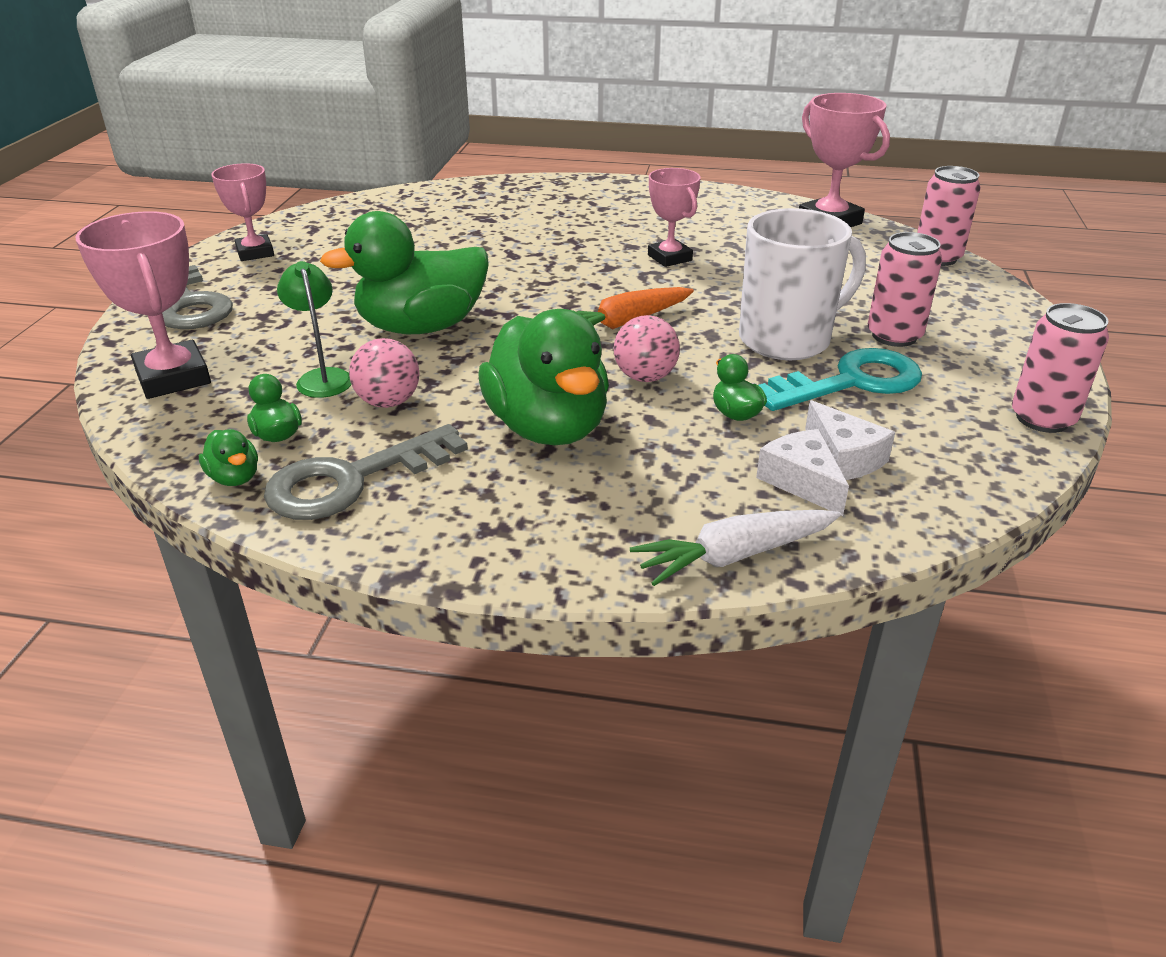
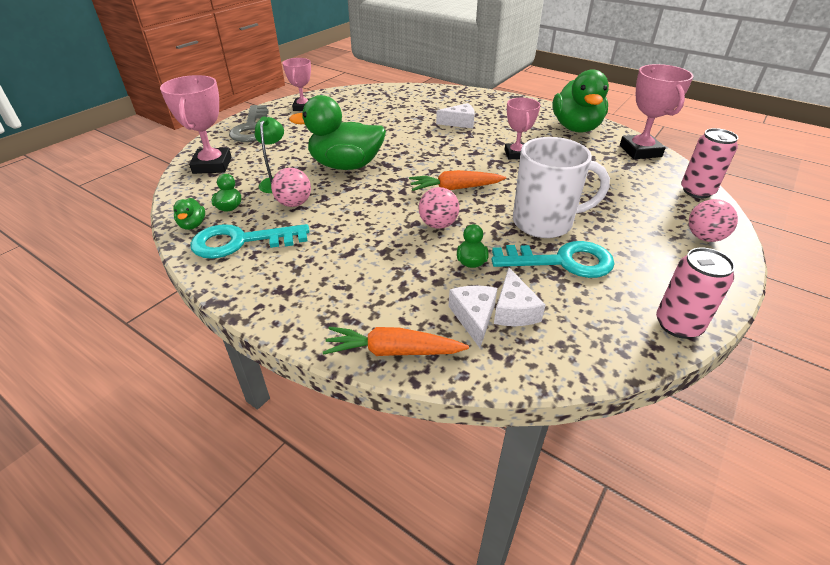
camera: 25 degrees right, 5 degrees up
(352, 480) = (241, 242): grey key -> turquoise key
(546, 229) = (459, 122): none -> white cheese
(548, 428) = (359, 240): green duck -> green duck (576, 128)
(734, 556) = (392, 351): white carrot -> orange carrot
(894, 336) = (618, 238): pink can -> none
(989, 311) = (704, 237): none -> pink ball

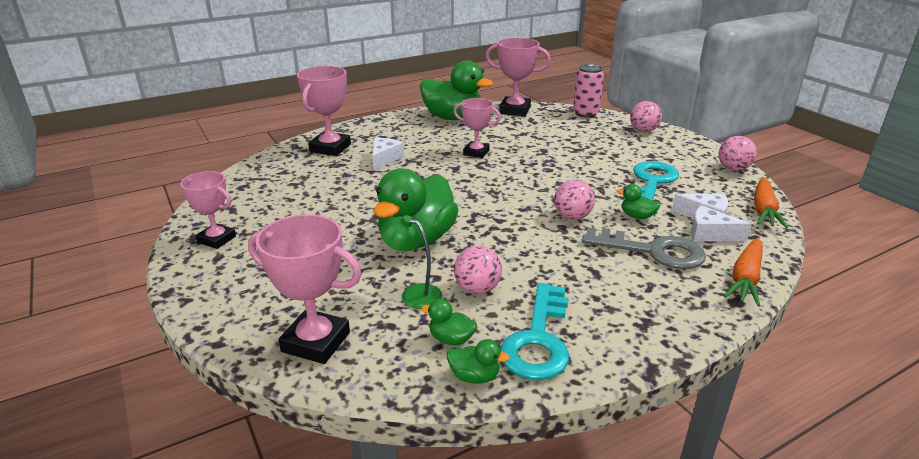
camera: 65 degrees left, 10 degrees down
(252, 128) = (231, 291): grey key -> grey key (652, 251)
(455, 100) = (330, 148): none -> pink trophy
(455, 188) = (515, 194): orange carrot -> orange carrot (764, 210)
(544, 223) = (596, 173): white mug -> none
(678, 325) = (733, 169): pink can -> pink ball

